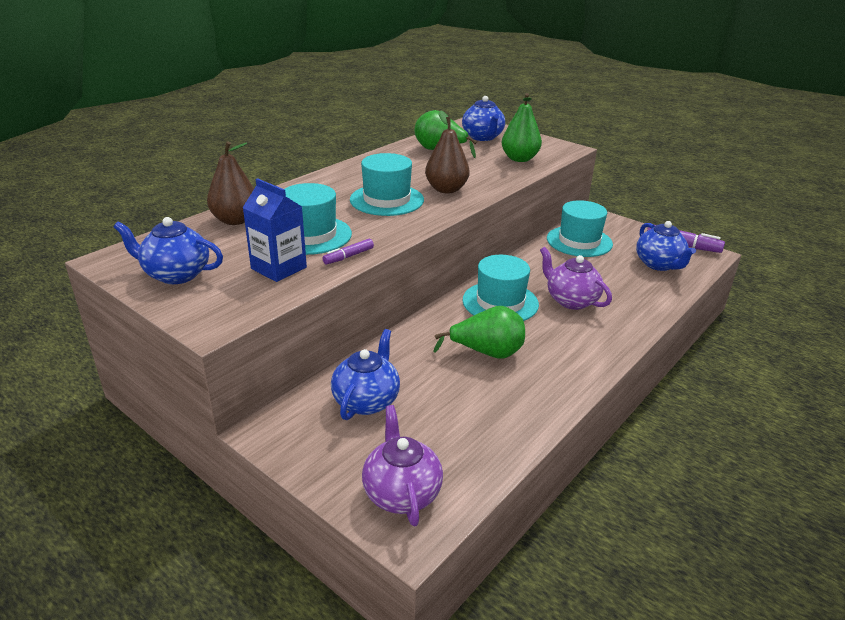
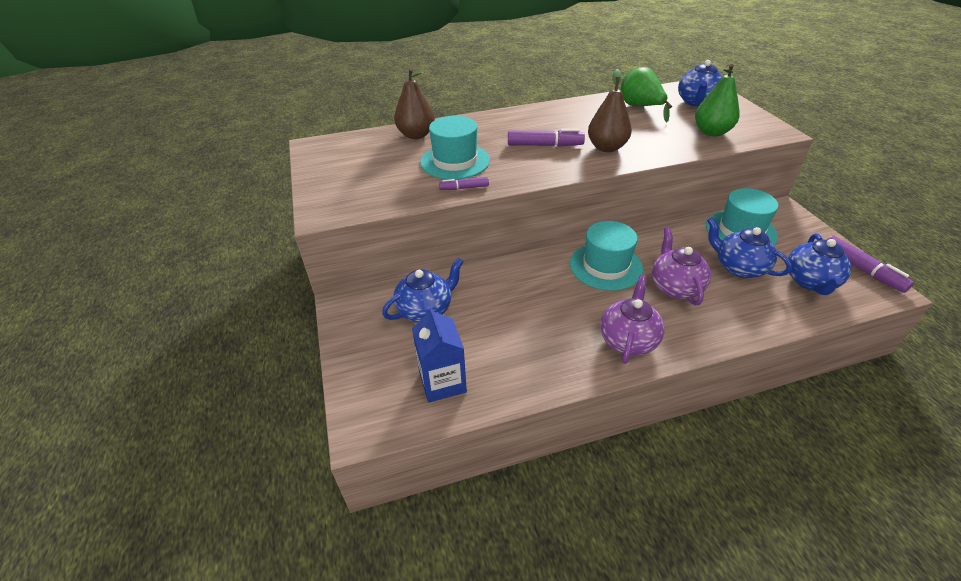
camera: 35 degrees right, 10 degrees up
(176, 274) = (338, 168): blue teapot -> blue teapot (738, 268)
(279, 268) = (406, 183): blue carton -> blue carton (442, 382)
(386, 200) = (545, 145): turquoise hat -> purple marker
(401, 493) = (385, 392): purple teapot -> purple teapot (628, 340)
(487, 353) = (552, 307): green pear -> none

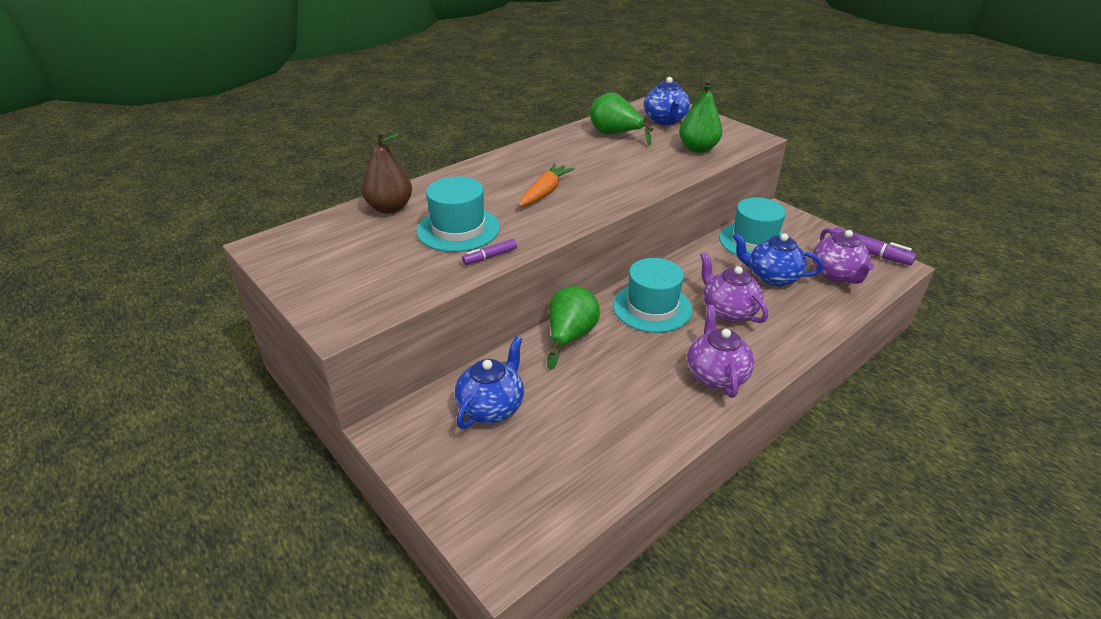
camera: 25 degrees left, 5 degrees down
(442, 382) = (559, 478): blue carton -> none
(521, 272) = (570, 336): none -> green pear
(545, 145) = (545, 192): purple marker -> orange carrot
(606, 147) = (610, 183): brown pear -> none
(810, 282) = (836, 275): blue teapot -> purple teapot

